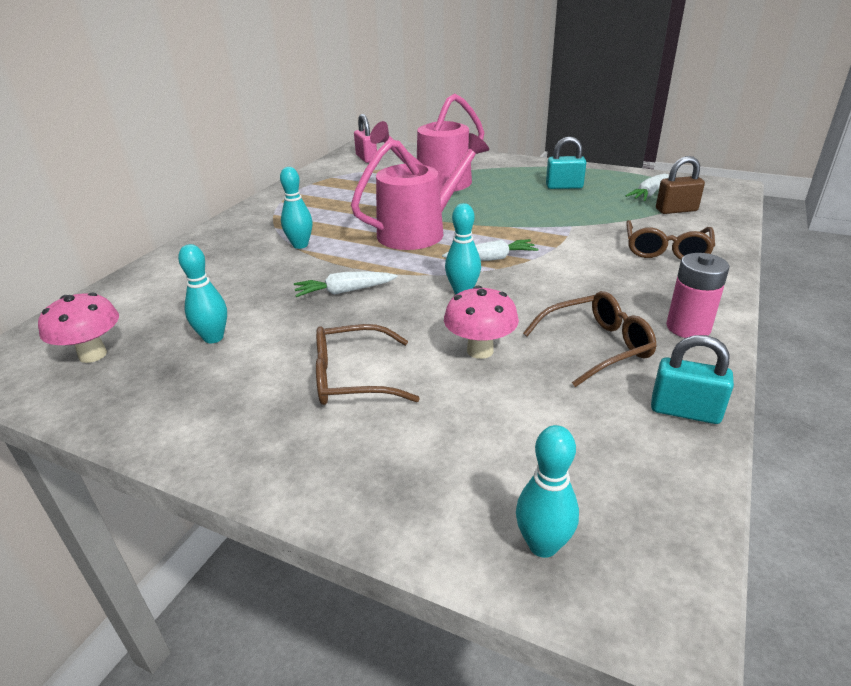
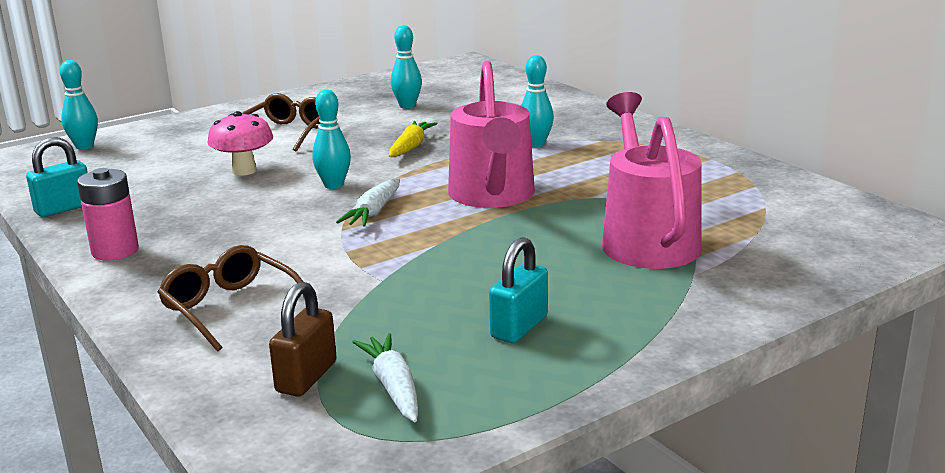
camera: 120 degrees right, 10 degrees down
(93, 355) = (438, 80): pink mushroom -> none
(345, 291) = (410, 147): white carrot -> yellow carrot
(366, 158) = (832, 219): pink padlock -> none
(596, 346) = (170, 208): brown glasses -> none

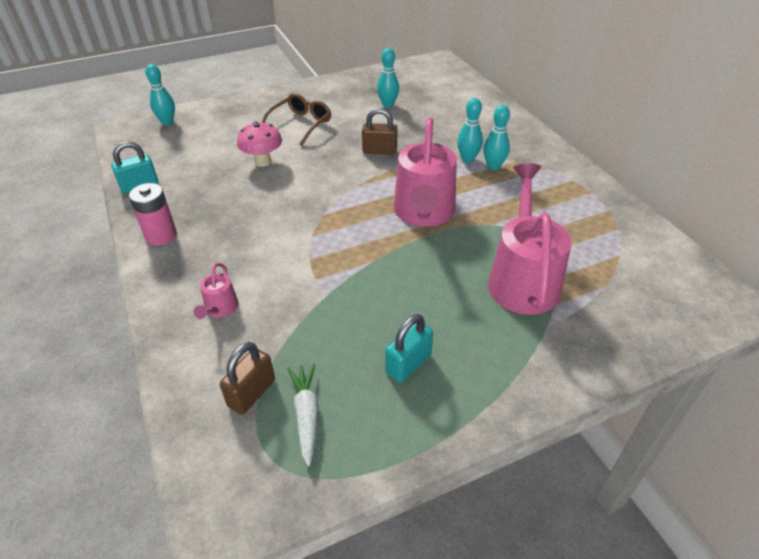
camera: 10 degrees right, 20 degrees up
(231, 308) = (220, 309): brown glasses -> pink watering can
(334, 185) = (318, 186): turquoise bowling pin -> turquoise bowling pin (493, 166)
(374, 212) = (338, 219): white carrot -> none
(410, 147) = (379, 151): yellow carrot -> brown padlock

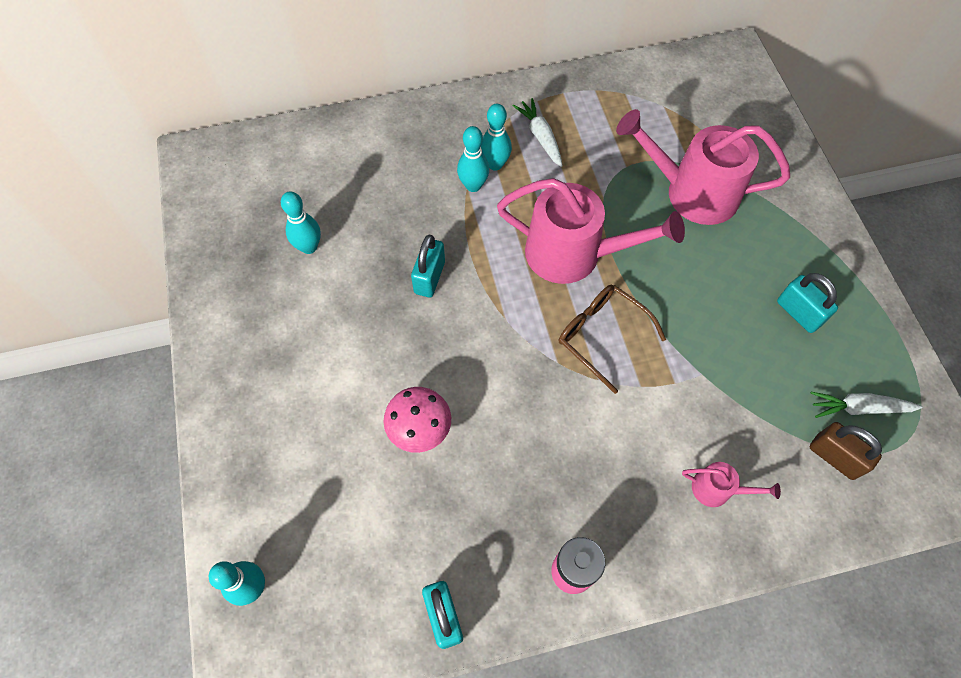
camera: 80 degrees left, 20 degrees up
(300, 124) = (328, 370): brown glasses -> brown glasses (602, 336)
(379, 151) = (429, 277): brown padlock -> turquoise padlock
(534, 185) = (540, 137): none -> white carrot

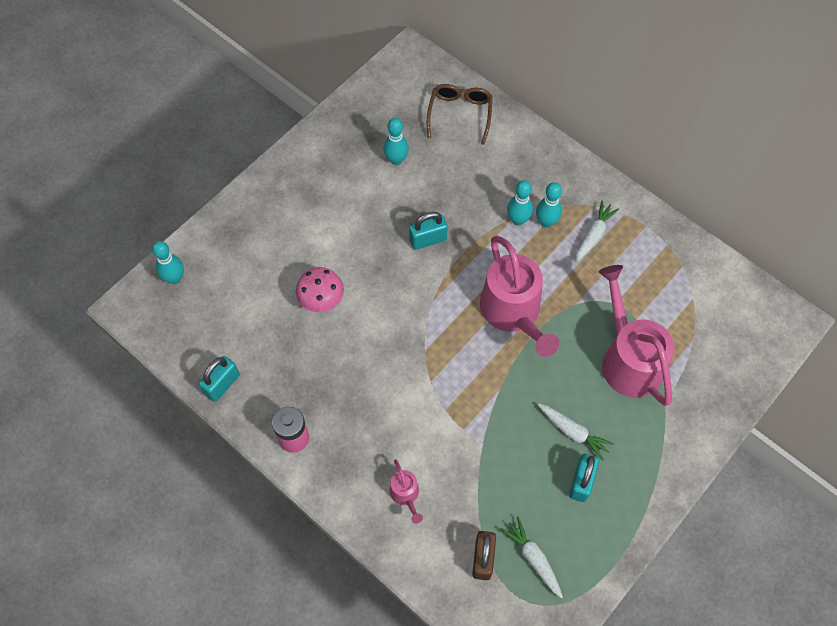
camera: 55 degrees right, 0 degrees up
(602, 336) = (464, 365): brown glasses -> brown glasses (460, 114)
(740, 286) = (573, 432): none -> white carrot

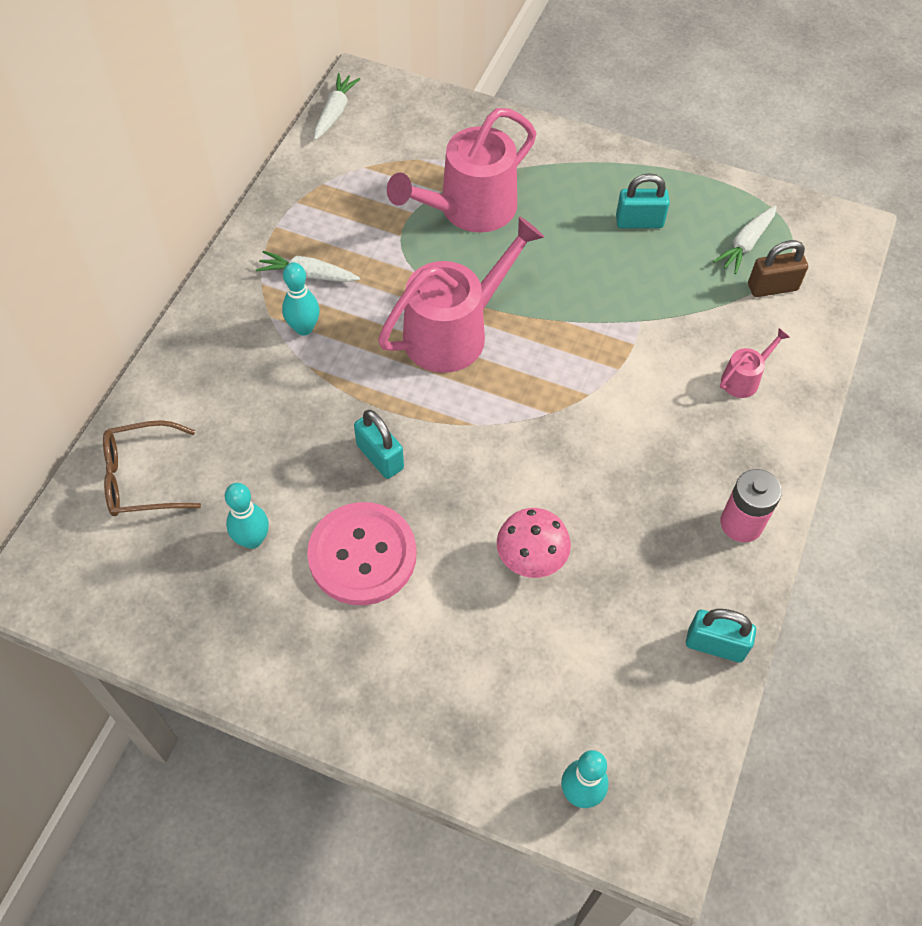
camera: 110 degrees left, 5 degrees down
(363, 212) = (362, 555): none -> pink button
(518, 220) = (311, 360): turquoise bowling pin -> none
(573, 432) = (585, 241): white carrot -> white carrot (335, 113)

